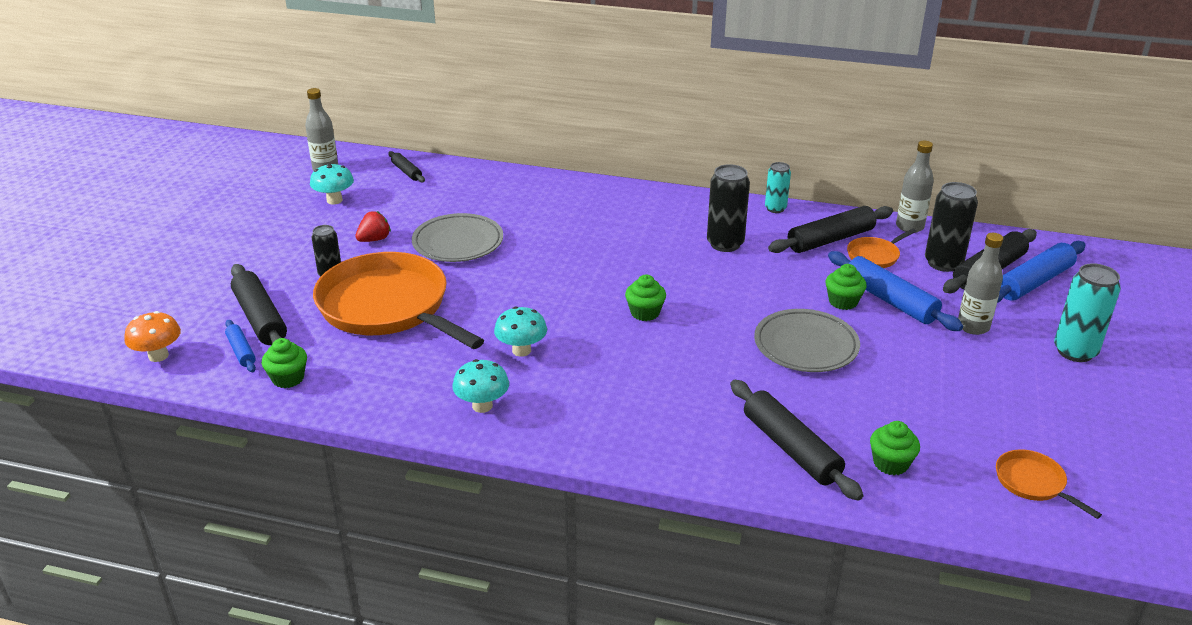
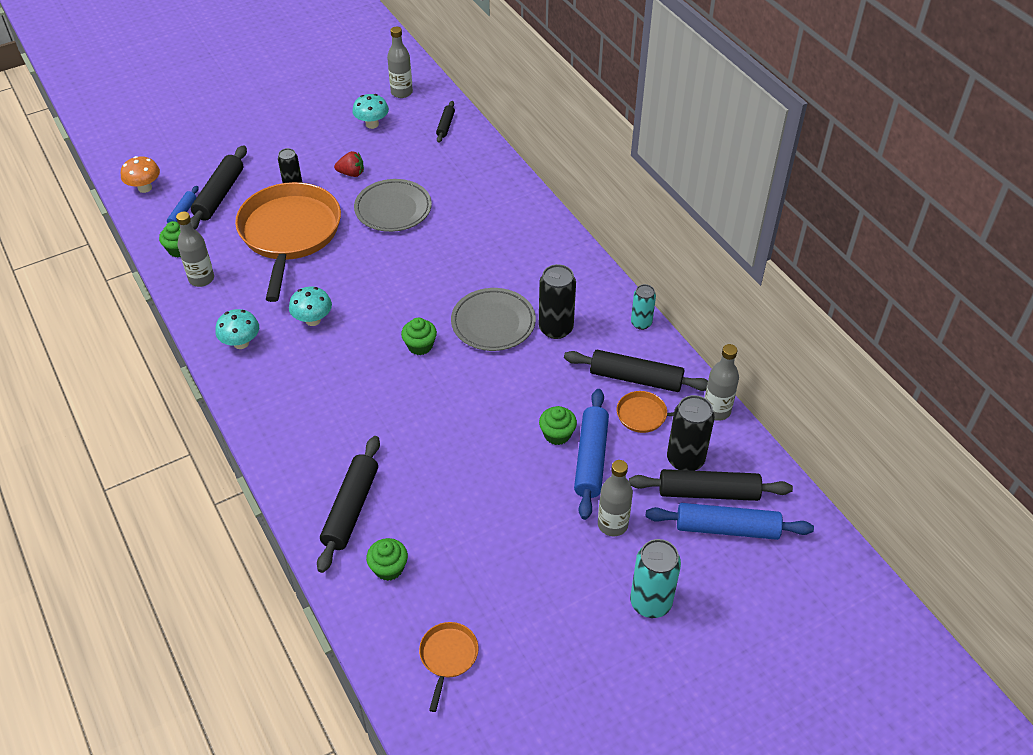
camera: 45 degrees right, 15 degrees up
(354, 386) = (201, 279): none -> grey bottle
(806, 346) = (476, 448): grey plate -> grey plate (493, 323)

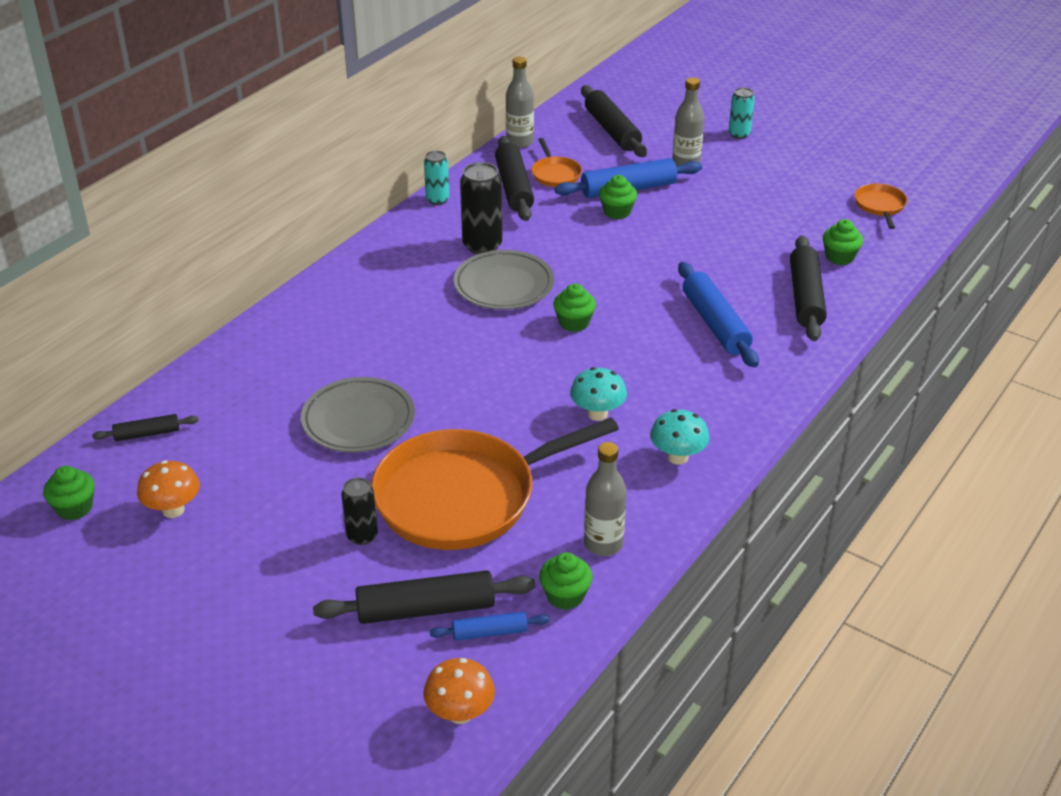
camera: 115 degrees left, 10 degrees down
(351, 173) = (303, 487): red strawberry -> none
(351, 509) = (805, 297): black rolling pin -> black rolling pin turned 75 degrees counterclockwise
(372, 124) = (173, 510): turquoise mushroom -> orange mushroom
(401, 92) = (74, 508): grey bottle -> green cupcake
(448, 656) = (880, 206): orange pan -> orange pan turned 105 degrees clockwise
(650, 602) = (739, 134): turquoise can -> turquoise can, size x0.62
(685, 460) = (587, 146): black can -> none
(727, 528) = (640, 117): blue rolling pin -> blue rolling pin (715, 324)

